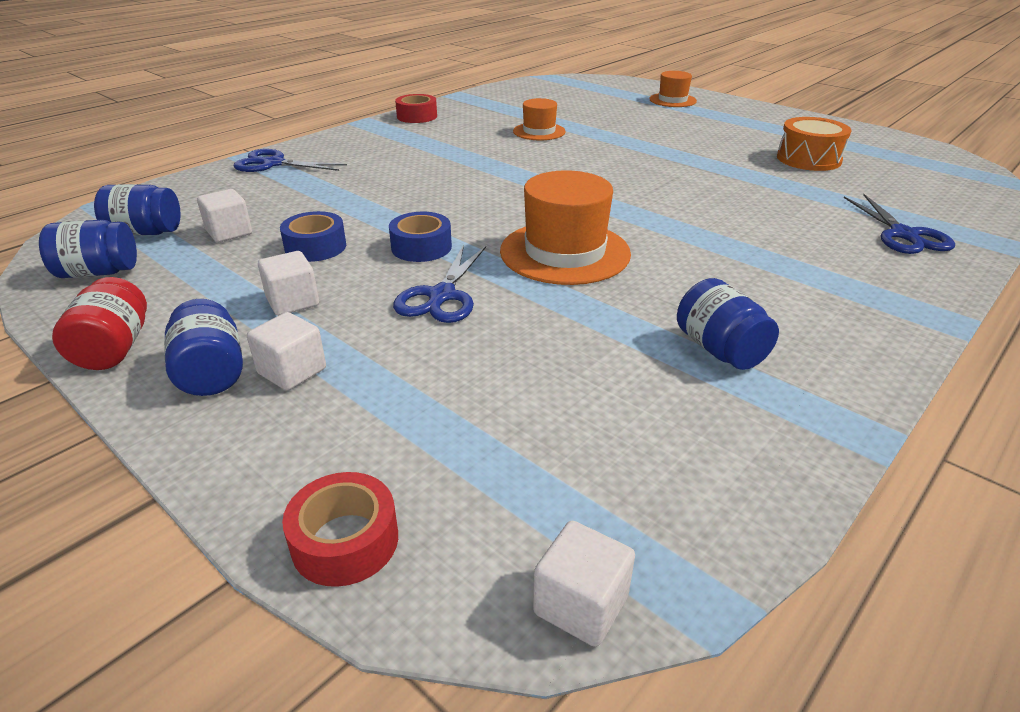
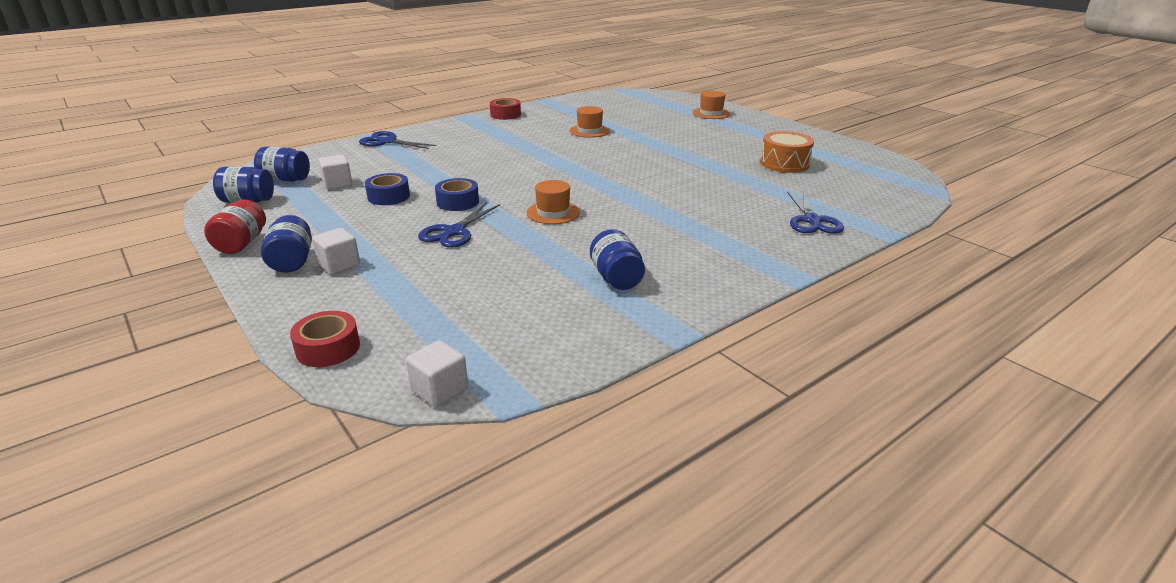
camera: 10 degrees right, 5 degrees down
(292, 302) = (358, 227): white cube -> none
(565, 252) = (553, 213): orange hat -> orange hat, size x0.58

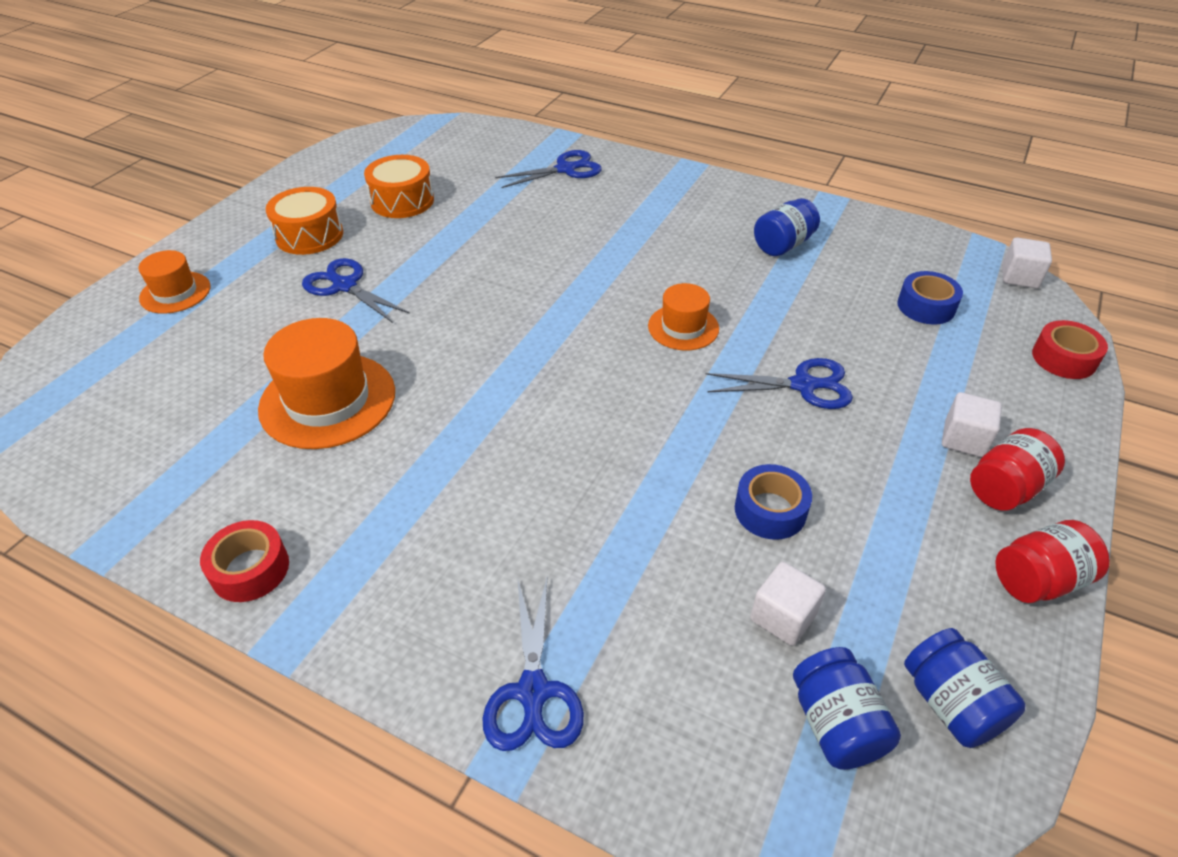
camera: 115 degrees left, 15 degrees up
(292, 261) = (1006, 488): blue jar -> red jar
(458, 202) = (724, 423): blue tape -> blue tape (926, 306)
(589, 131) = (328, 400): orange hat -> orange hat, size x1.72
(687, 141) = (344, 286): none -> blue scissors
(752, 139) = (309, 235): none -> orange drum

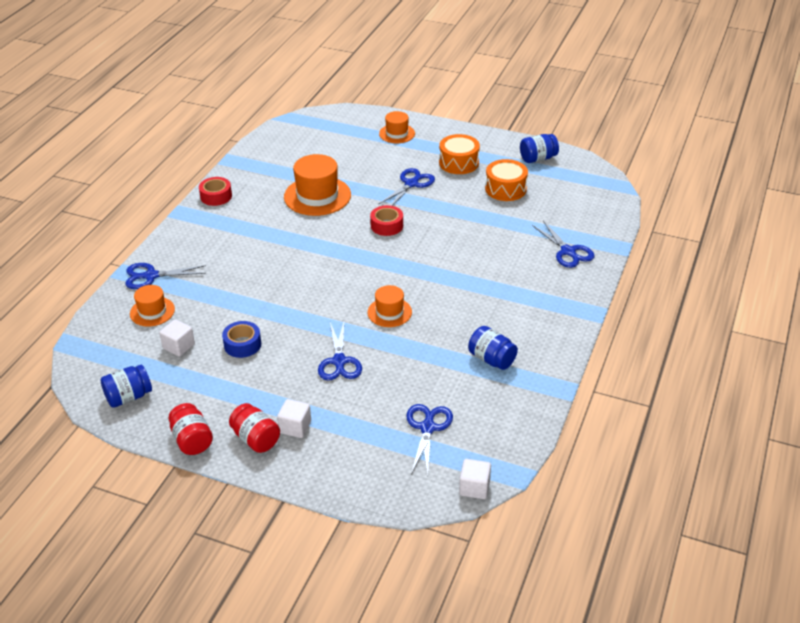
camera: 85 degrees right, 5 degrees down
(667, 678) = (152, 311): none -> orange hat
(836, 724) = (124, 360): blue jar -> blue jar (538, 158)
(926, 306) = (427, 427): blue tape -> blue scissors
(1064, 358) = (376, 492): red tape -> red tape (387, 226)

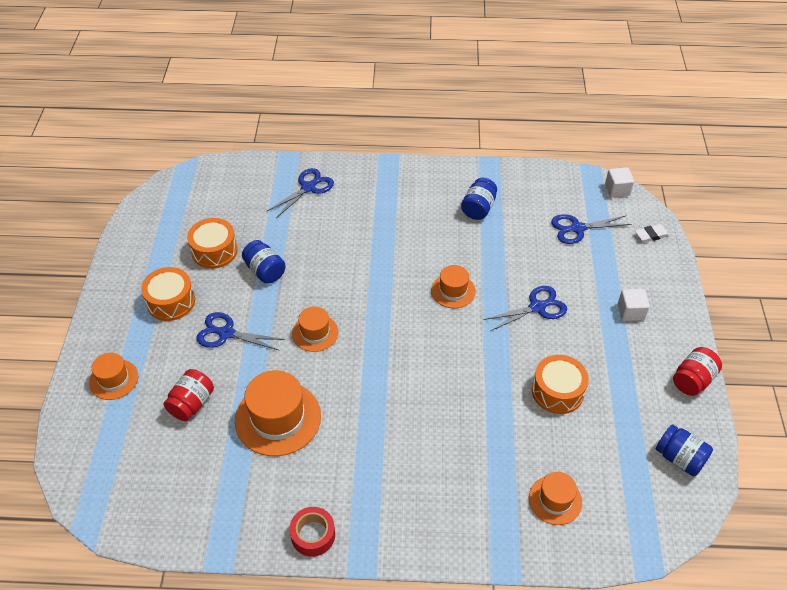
camera: 110 degrees left, 10 degrees up
(150, 276) = (499, 534): blue scissors -> none
(179, 346) = (591, 447): white cube -> none
(242, 344) = (557, 391): blue tape -> orange drum
(256, 439) = (660, 334): red jar -> red jar (192, 403)
(387, 226) = (315, 333): red tape -> orange hat
(388, 489) = (651, 235): none -> white eraser
(538, 158) = (147, 237): blue jar -> blue jar (265, 271)

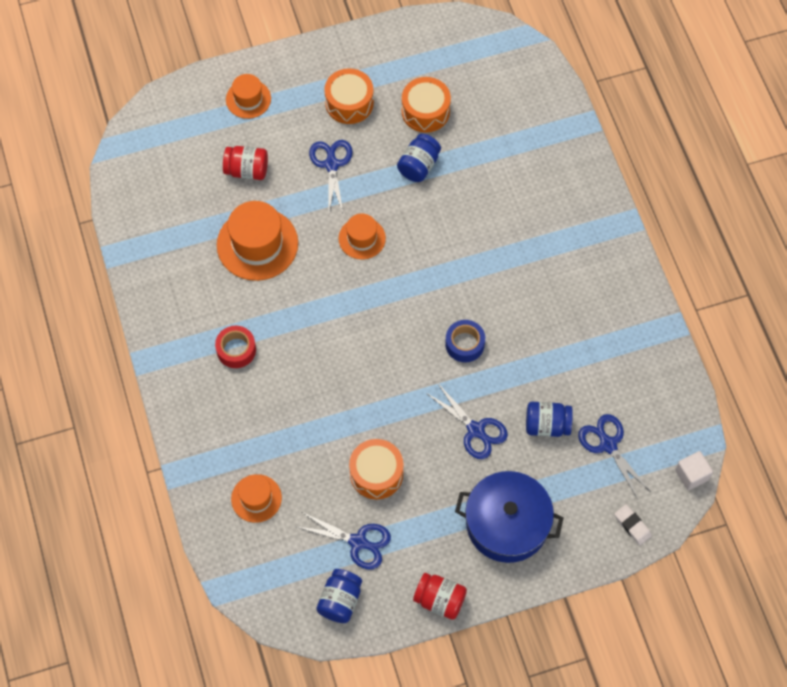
camera: 70 degrees right, 15 degrees up
(308, 187) = (550, 159): blue scissors -> blue scissors (358, 542)
(313, 535) = (157, 314): red tape -> red tape (236, 350)
(453, 291) = (464, 344): orange hat -> blue tape
(478, 208) = (594, 335): blue jar -> blue jar (547, 425)
(630, 312) = (507, 523): white cube -> blue pot

